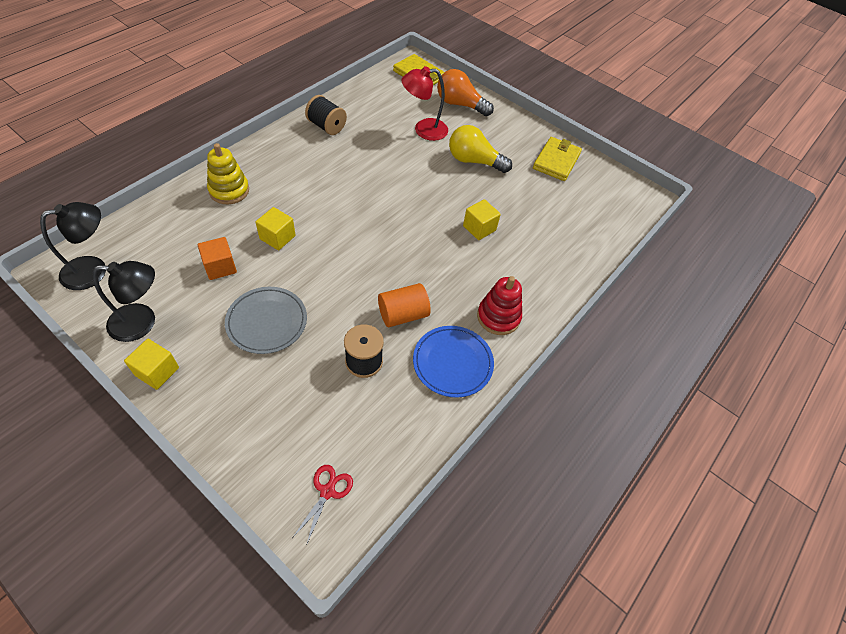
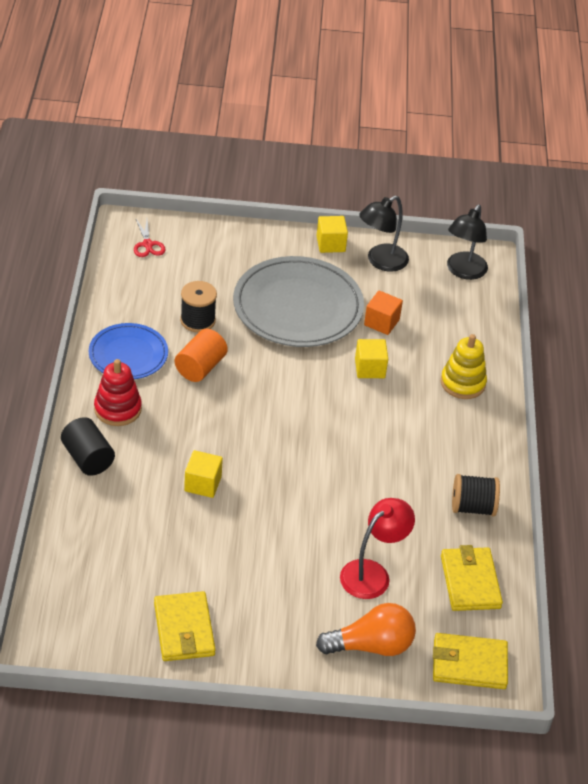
camera: 145 degrees right, 10 degrees down
(267, 322) = (298, 307): grey plate -> grey plate, size x1.72
(375, 100) = (470, 581): none -> yellow wallet
(474, 161) = (277, 565): yellow light bulb -> none
(548, 290) = (88, 458): none -> black cylinder

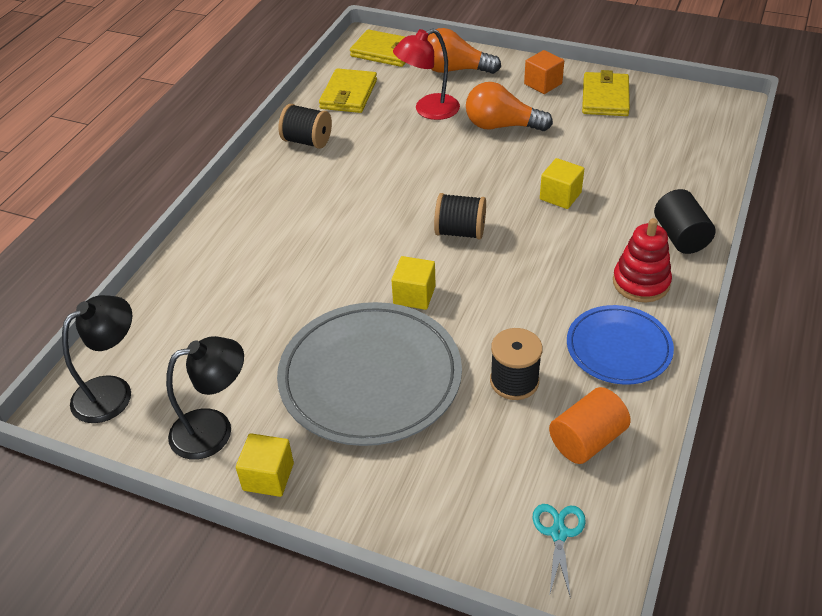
camera: 155 degrees left, 0 degrees up
(148, 244) = (558, 533): red scissors -> turquoise scissors
(200, 367) = (529, 316): orange cylinder -> orange cylinder (587, 440)
(280, 431) = (460, 232): none -> black spool
(286, 564) = (501, 126): none -> orange light bulb
(370, 368) = (324, 281): yellow cube -> yellow cube (414, 295)
(381, 322) = (273, 336): orange cube -> orange cube (543, 84)
(463, 383) = (230, 248): yellow stacking toy -> none

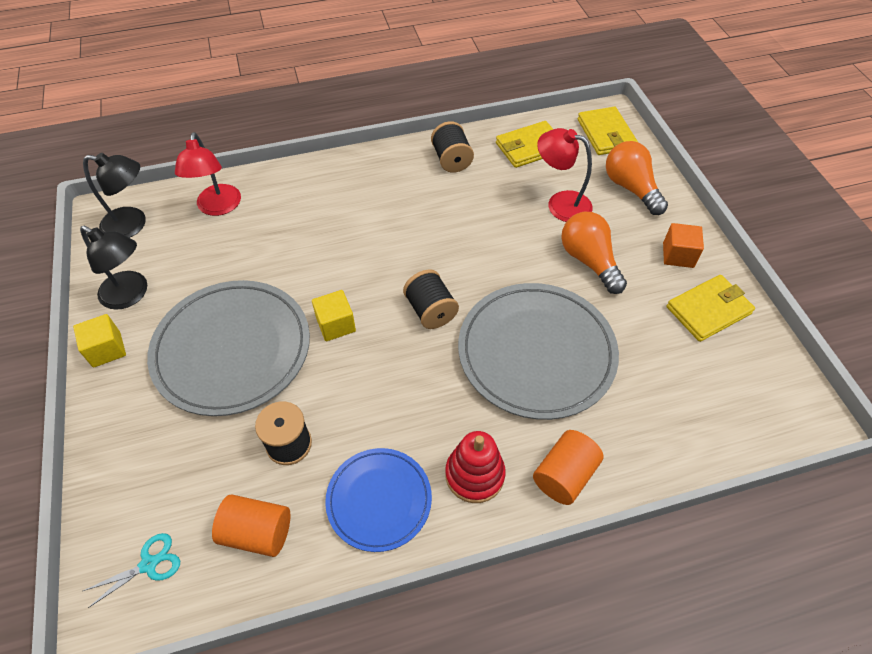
camera: 50 degrees right, 10 degrees up
(172, 315) = (218, 207): none -> red lamp
(560, 196) = (536, 353): yellow cube -> grey plate
(680, 236) = (564, 475): black cylinder -> orange cylinder

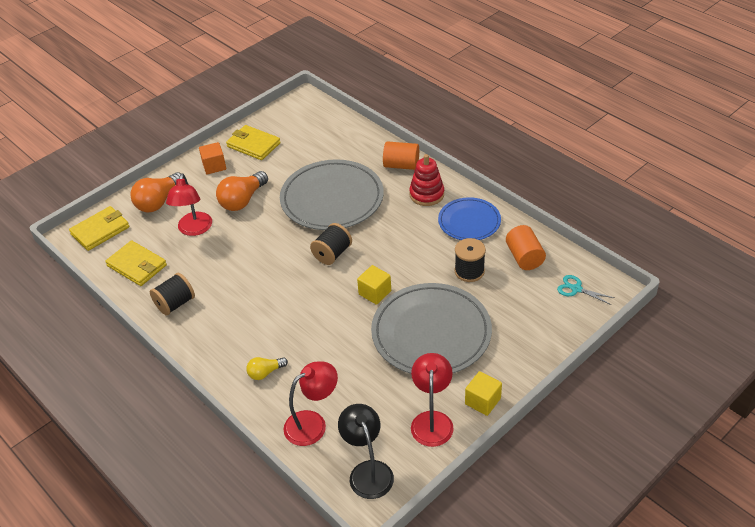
camera: 115 degrees left, 10 degrees down
(131, 295) = (432, 420): black lamp -> red lamp
(306, 195) = (265, 373): none -> yellow light bulb

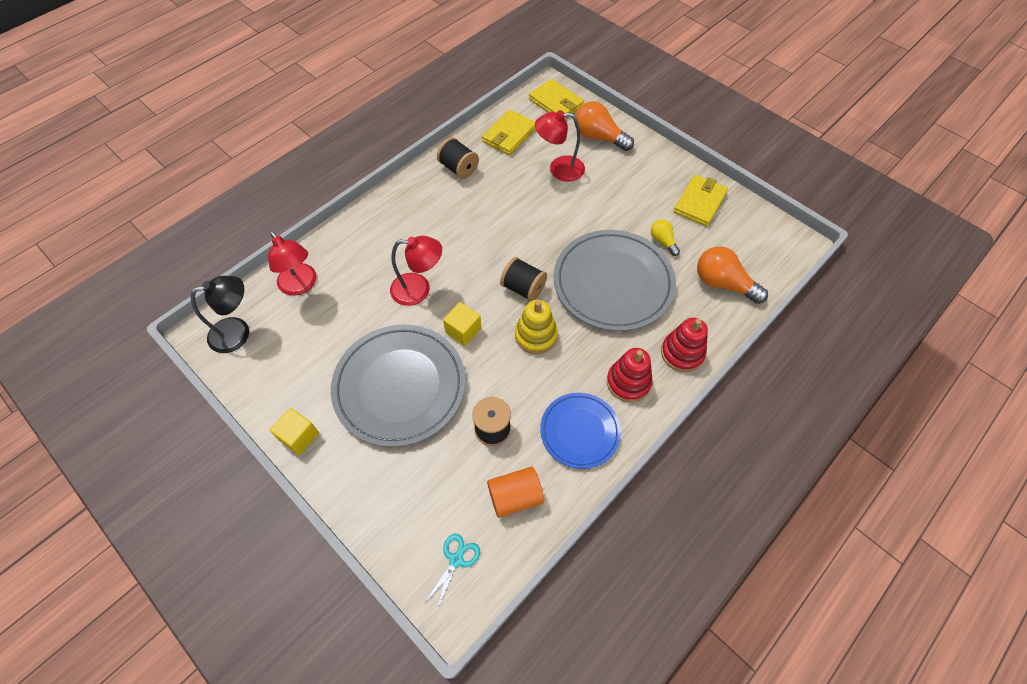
camera: 85 degrees right, 15 degrees up
(214, 166) = (658, 173): orange cube -> none
(242, 200) = (605, 202): orange light bulb -> orange light bulb (723, 283)
(265, 373) = (366, 244): yellow light bulb -> yellow light bulb (663, 241)
(382, 246) = (536, 336): none -> yellow stacking toy
(401, 165) = (682, 353): orange cylinder -> red stacking toy
(432, 420) = (284, 387): red lamp -> red lamp (419, 289)

